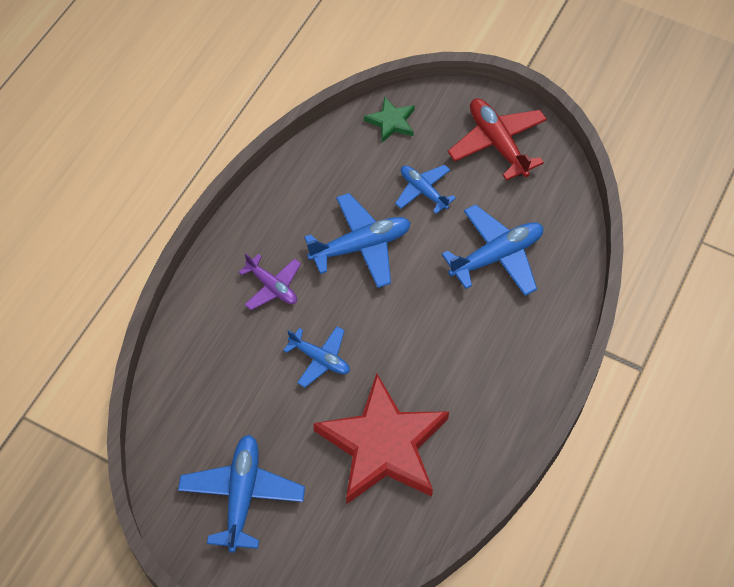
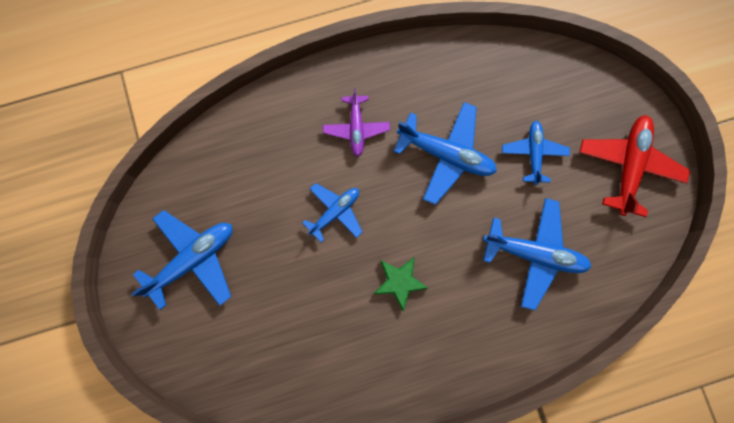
camera: 45 degrees right, 20 degrees up
(320, 359) = (335, 212): blue plane -> blue plane turned 120 degrees counterclockwise
(383, 445) = (314, 315): red star -> none
(391, 122) = (566, 76): green star -> green star (399, 282)

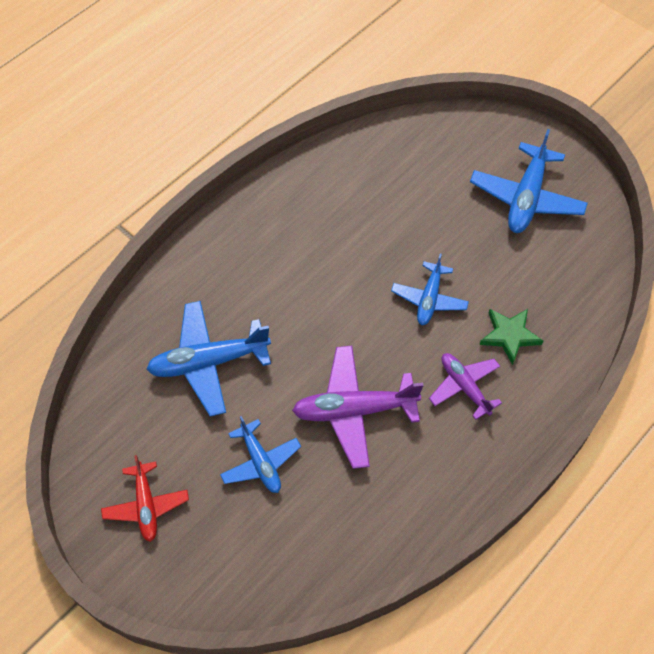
camera: 150 degrees right, 20 degrees down
(399, 282) = (327, 272): green star -> green star (509, 336)
(446, 154) = (354, 410): blue plane -> purple plane
(628, 166) = (146, 505): red plane -> red plane, size x0.62

